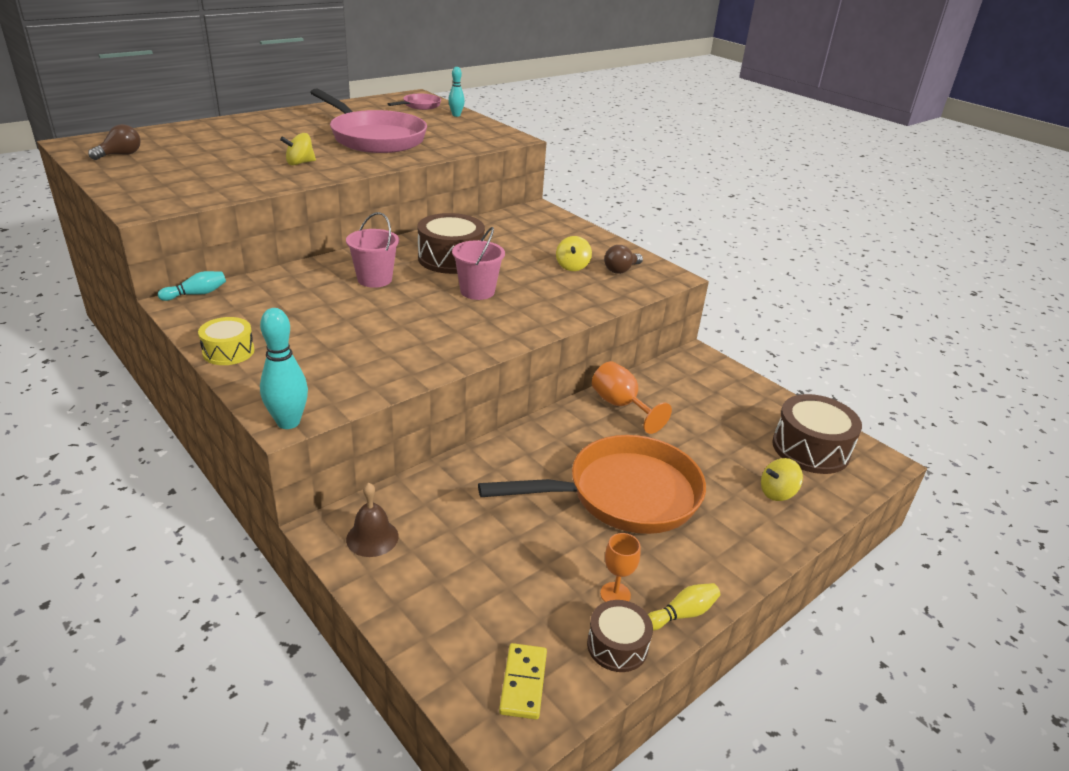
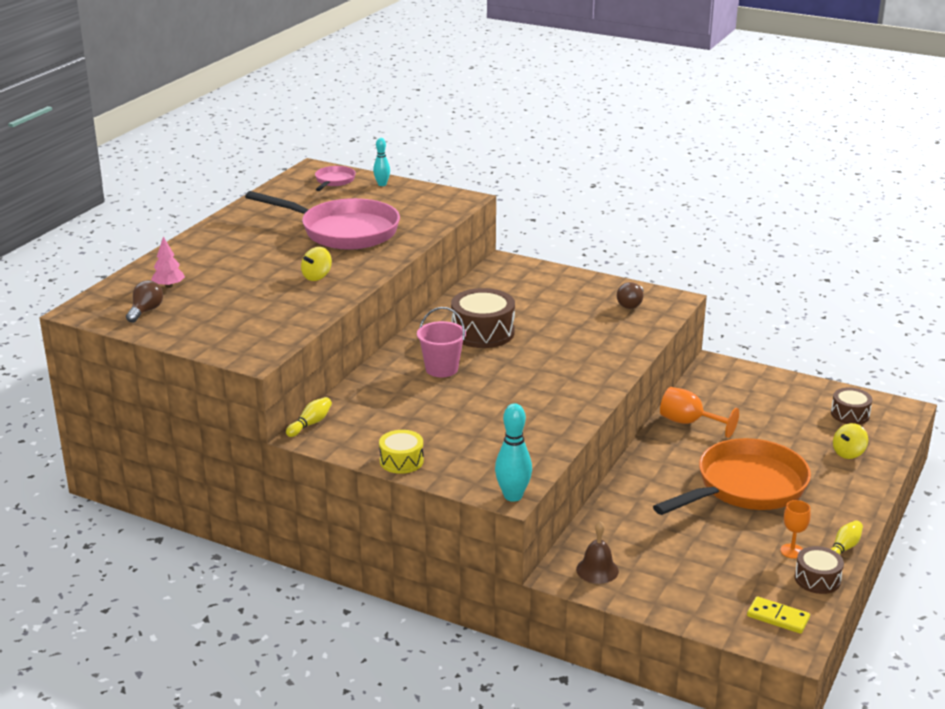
camera: 20 degrees left, 5 degrees down
(170, 143) = (169, 286): none -> pink tree
(196, 294) = (310, 424): turquoise bowling pin -> yellow bowling pin
(477, 291) = (536, 356): pink bucket -> none
(523, 683) = (778, 617): yellow domino -> yellow domino turned 45 degrees counterclockwise
(572, 266) = (589, 312): yellow spinning top -> none
(810, 449) = (850, 414): brown drum -> brown drum, size x0.59

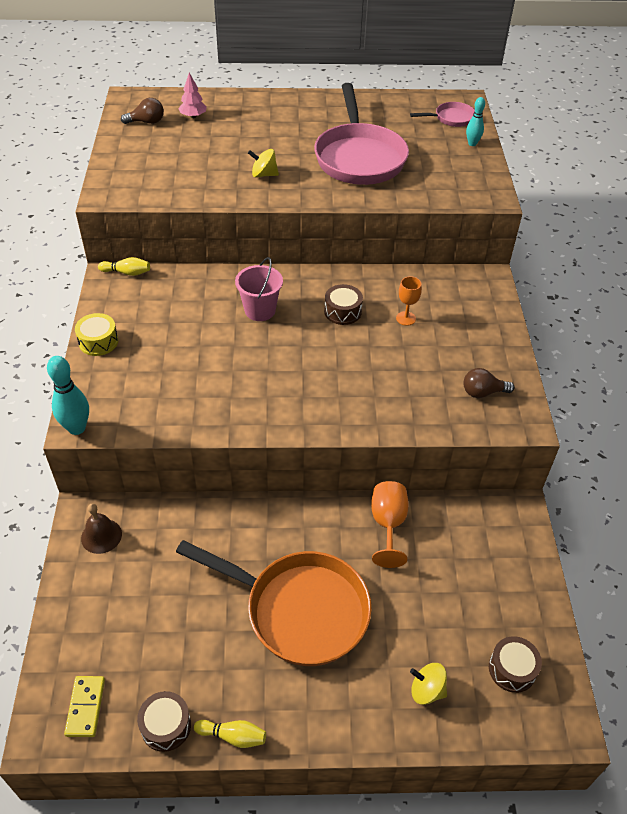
camera: 60 degrees right, 20 degrees up
(482, 332) = (342, 311): brown drum -> brown drum, size x0.59
(792, 551) = (205, 687): orange goblet -> orange goblet (406, 318)

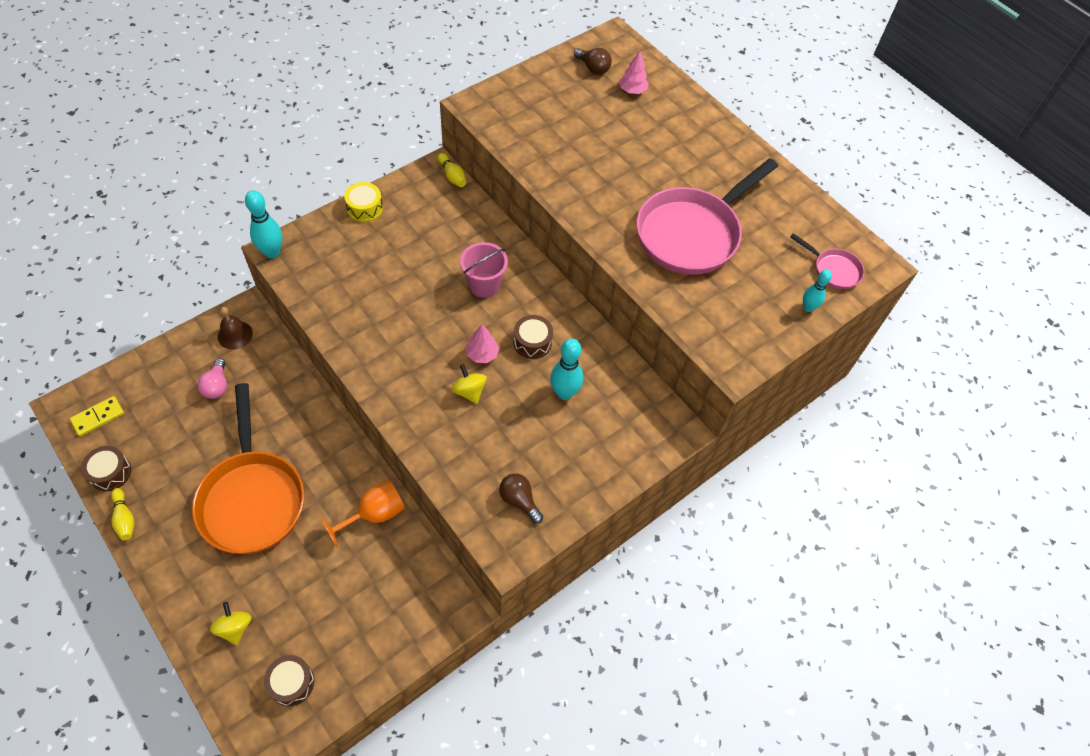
camera: 50 degrees right, 10 degrees up
(147, 579) = (217, 386): none -> pink light bulb
(264, 174) = (598, 183): yellow spinning top -> yellow spinning top (469, 391)
(327, 345) = (482, 354): none -> pink tree
(406, 318) = (564, 393): orange goblet -> turquoise bowling pin

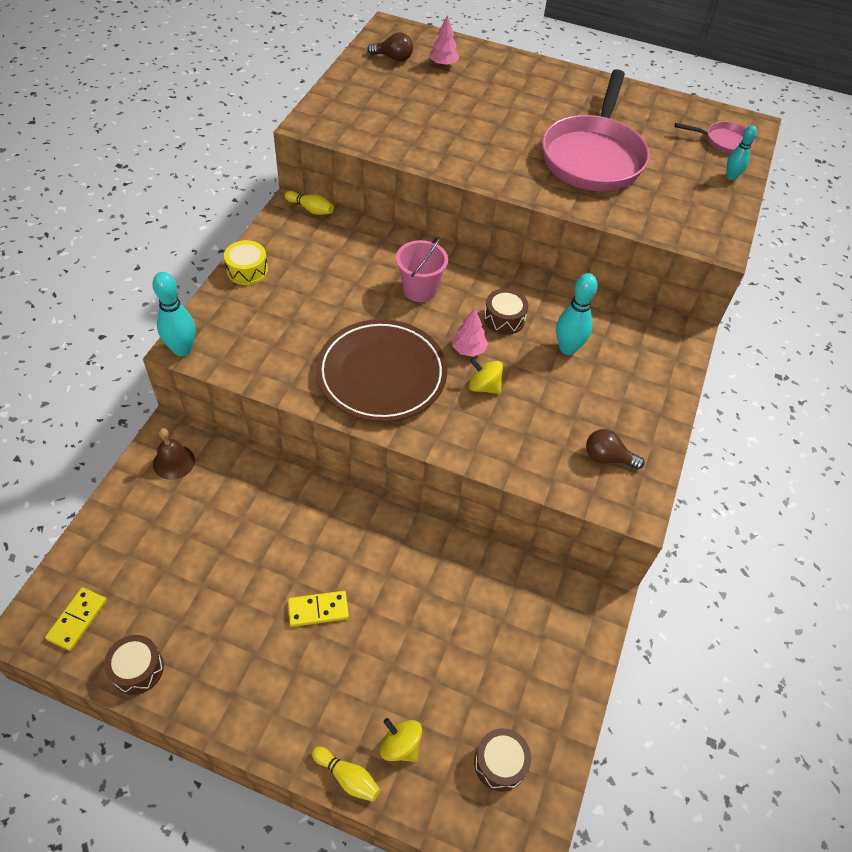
camera: 30 degrees left, 5 degrees down
(125, 518) = (191, 706): yellow bowling pin -> yellow bowling pin (347, 777)
(217, 386) = (193, 520): pink light bulb -> none
(252, 499) = (318, 610): orange pan -> yellow domino
(374, 514) = (452, 558): orange goblet -> none
(399, 342) = (381, 374): none -> brown plate

